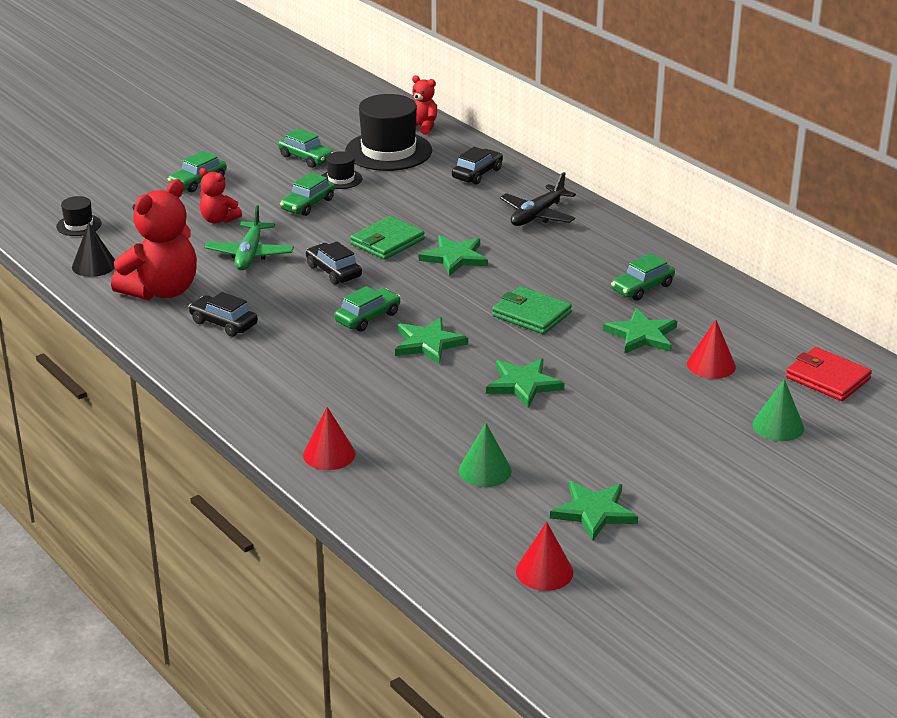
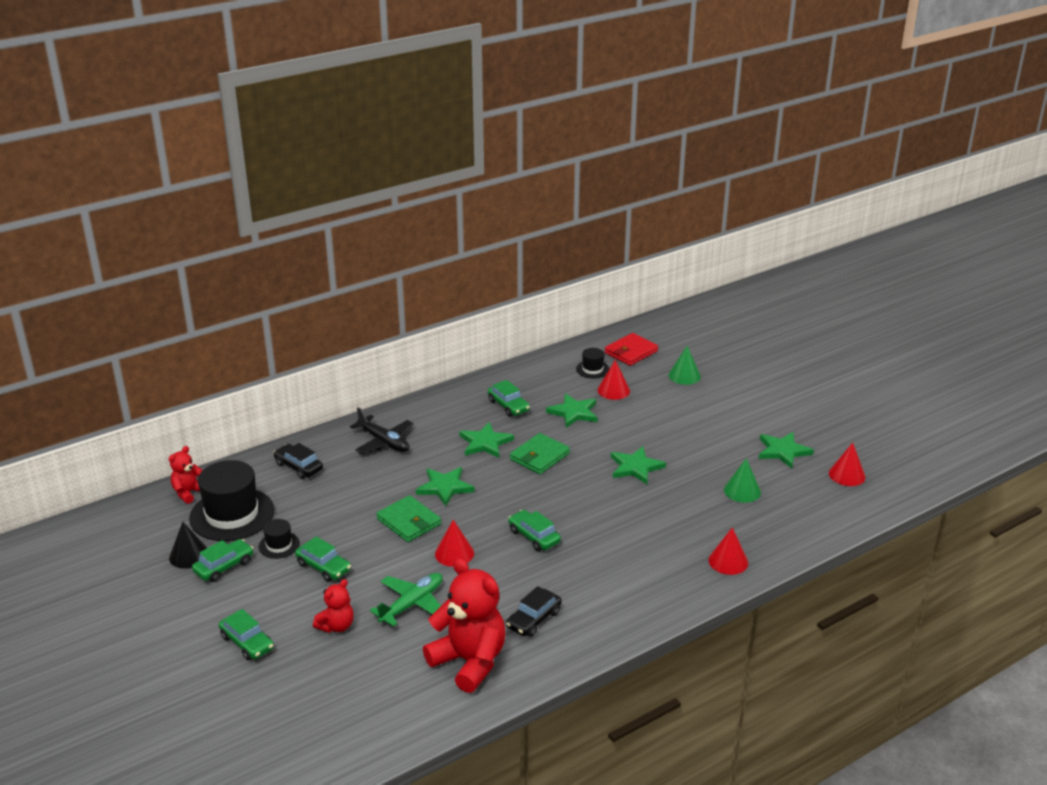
camera: 85 degrees left, 0 degrees up
(79, 225) = (317, 732): black hat -> black hat (592, 369)
(94, 265) = (409, 714): black cone -> black cone (189, 555)
(250, 254) = (412, 604): green plane -> green plane turned 60 degrees counterclockwise
(333, 271) = (454, 553): black car -> red cone
(428, 343) = (576, 507): green star -> green star (485, 443)

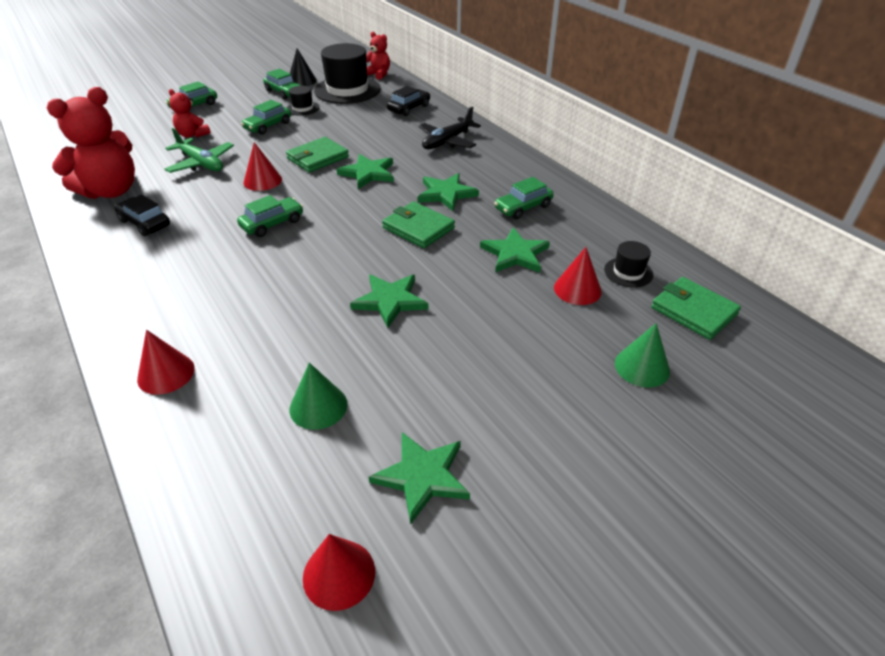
camera: 90 degrees right, 10 degrees up
(631, 352) = (693, 311): red wallet -> green wallet

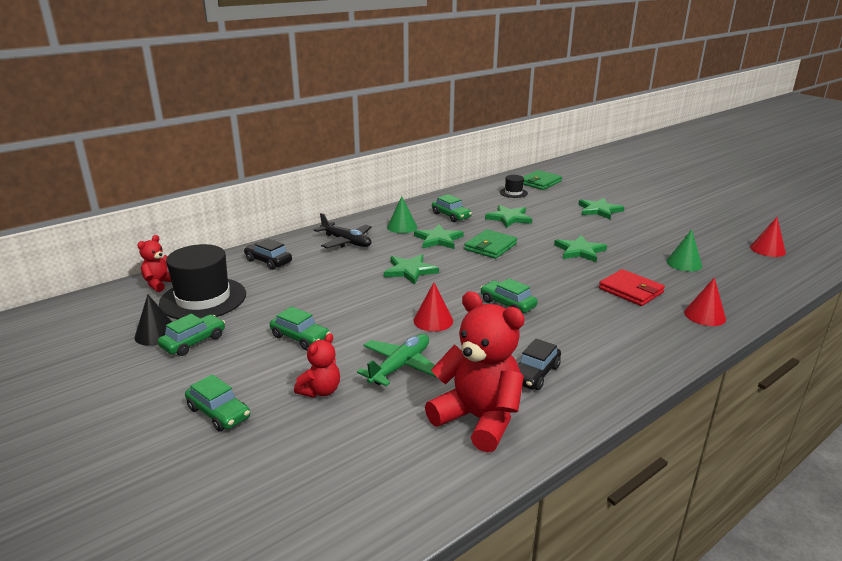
camera: 95 degrees left, 15 degrees down
(260, 321) = (630, 290): none -> red wallet
(302, 108) = (252, 321): black hat -> none
(318, 158) = (381, 297): green wallet -> none
(422, 476) = (701, 236): green star -> green star (599, 210)
(577, 289) = (536, 204): red cone -> none
(642, 367) = (590, 194): green cone -> green cone (402, 227)

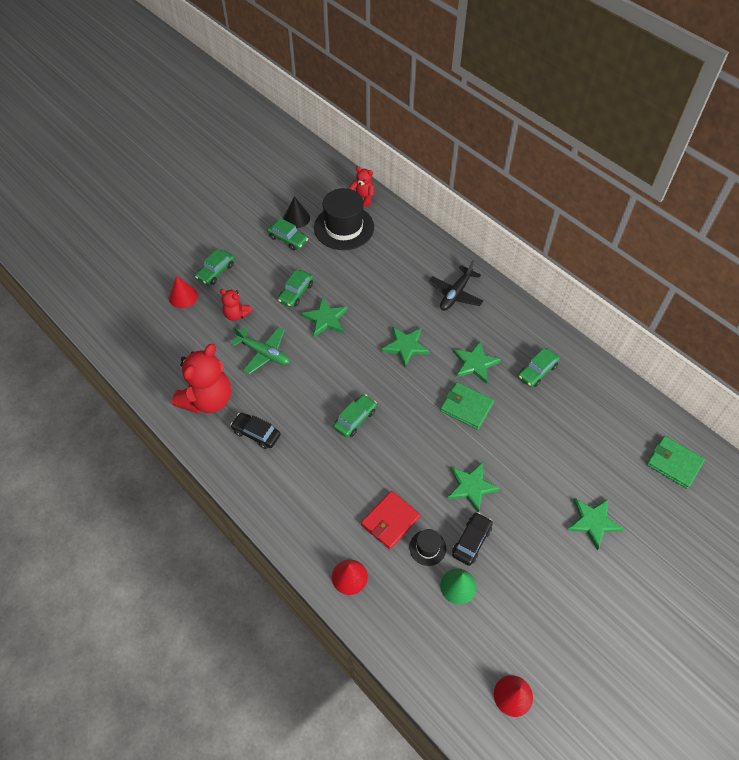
camera: 85 degrees right, 30 degrees up
(268, 261) = (408, 249): black car -> black car (471, 541)
(402, 227) = (498, 332): green cone -> none
(433, 320) = (324, 368): red cone -> red cone (183, 296)
(509, 218) = (544, 425): green star -> green star (325, 319)
(513, 193) = (626, 432): black hat -> black hat (427, 548)

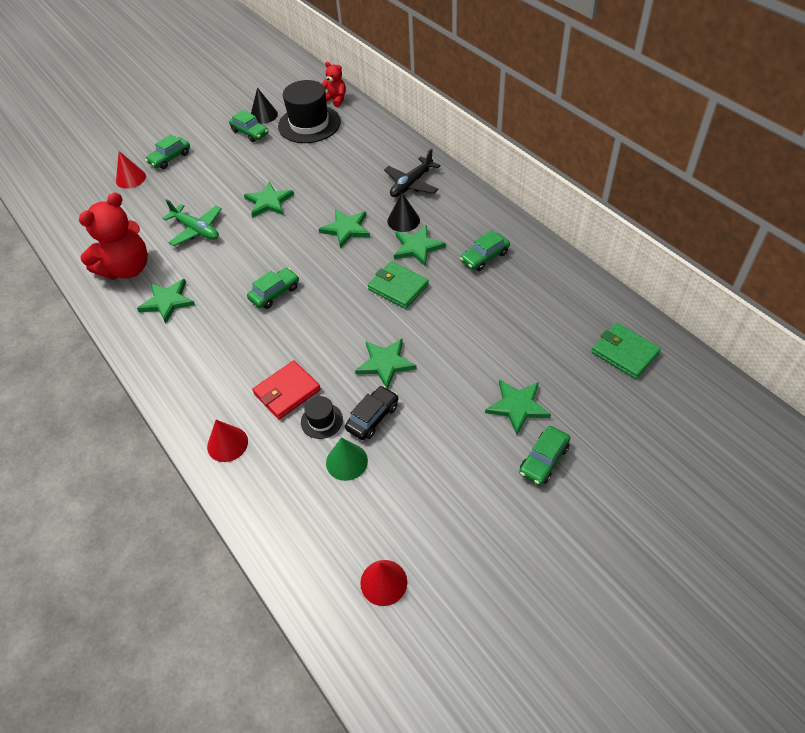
camera: 10 degrees right, 5 degrees down
(236, 314) = (179, 195): red teddy bear -> none
(256, 433) = (167, 301): black car -> green star
(296, 292) = (245, 178): green car -> green car (543, 460)
(456, 335) = (403, 220): none -> black cone

